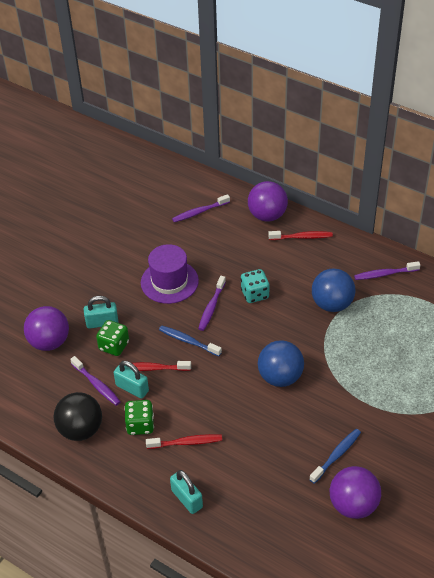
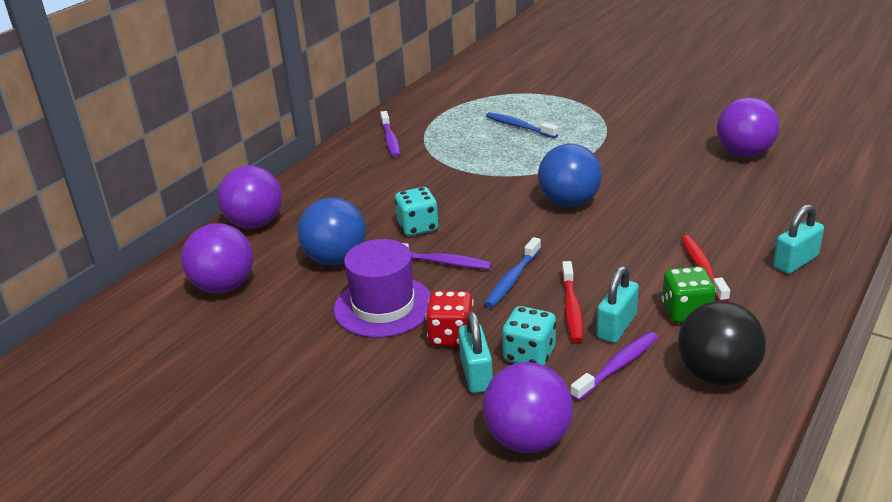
camera: 90 degrees left, 15 degrees down
(114, 346) = (529, 355): green dice -> turquoise dice
(137, 312) = (451, 336): none -> red dice
(199, 212) = (224, 286): purple toothbrush -> purple ball
(302, 237) = (310, 195): red toothbrush -> none
(332, 304) = (440, 171): blue ball -> blue ball (336, 259)
(336, 455) = (680, 164): blue toothbrush -> blue toothbrush (519, 126)

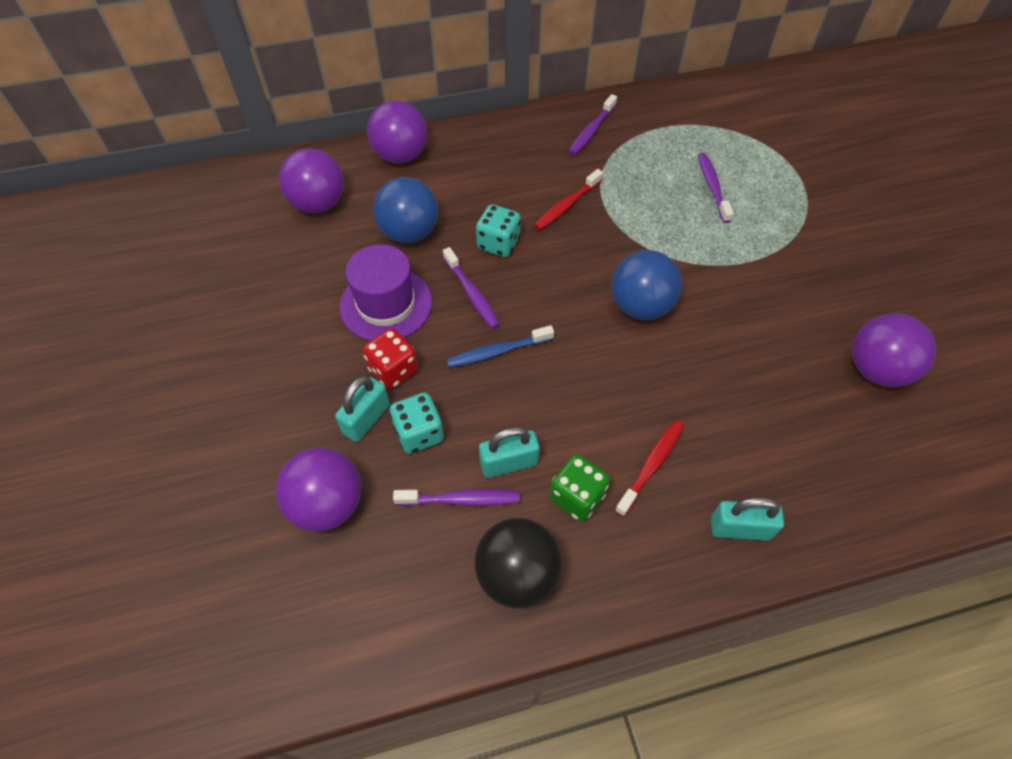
camera: 40 degrees right, 25 degrees up
(519, 126) = (712, 187): blue toothbrush -> purple toothbrush
(572, 308) = (501, 417): red toothbrush -> red toothbrush (566, 205)

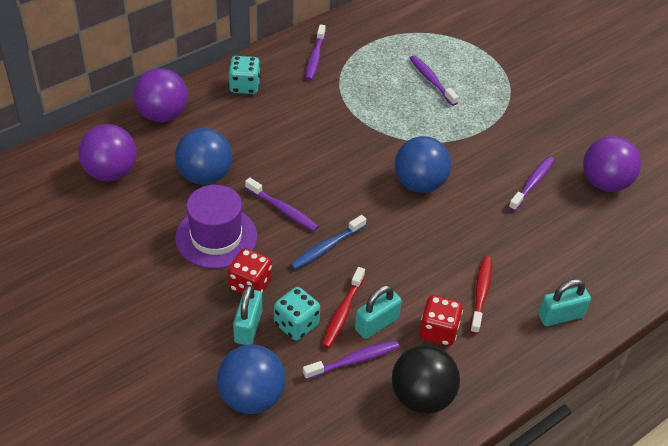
camera: 25 degrees left, 10 degrees down
(328, 504) = (251, 397): purple ball -> blue ball
(498, 244) = (284, 165): turquoise dice -> turquoise dice (244, 86)
(566, 205) = (324, 122): red toothbrush -> red toothbrush (342, 313)
(577, 497) = (438, 331): green dice -> red dice
(780, 344) = (532, 183): none -> purple toothbrush

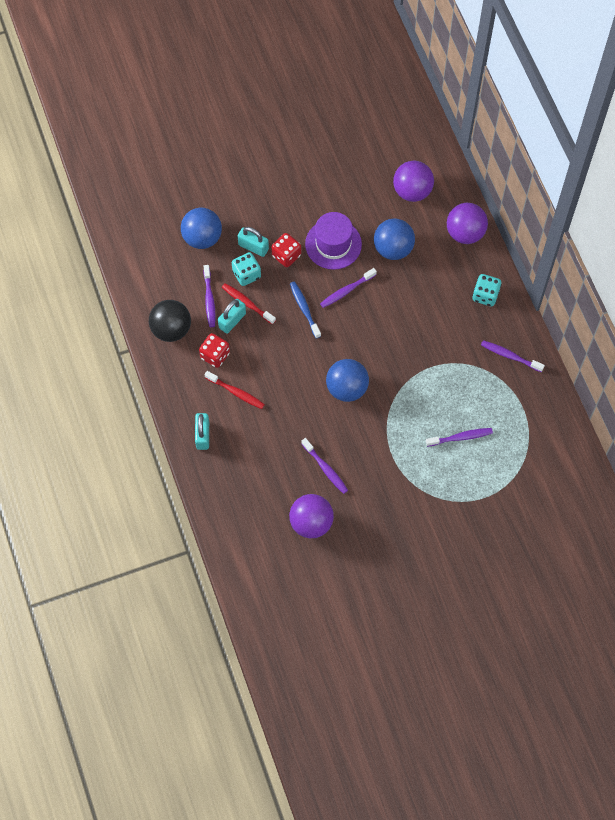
camera: 110 degrees right, 20 degrees up
(376, 324) = (232, 320): turquoise padlock -> turquoise padlock turned 60 degrees clockwise

